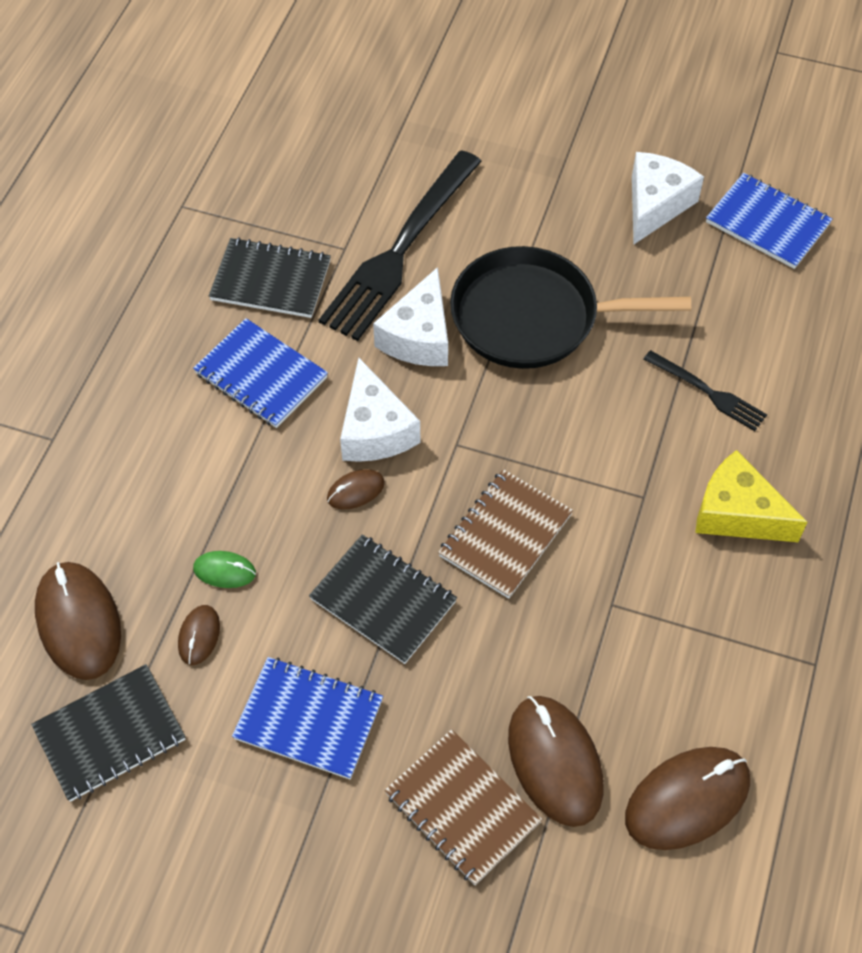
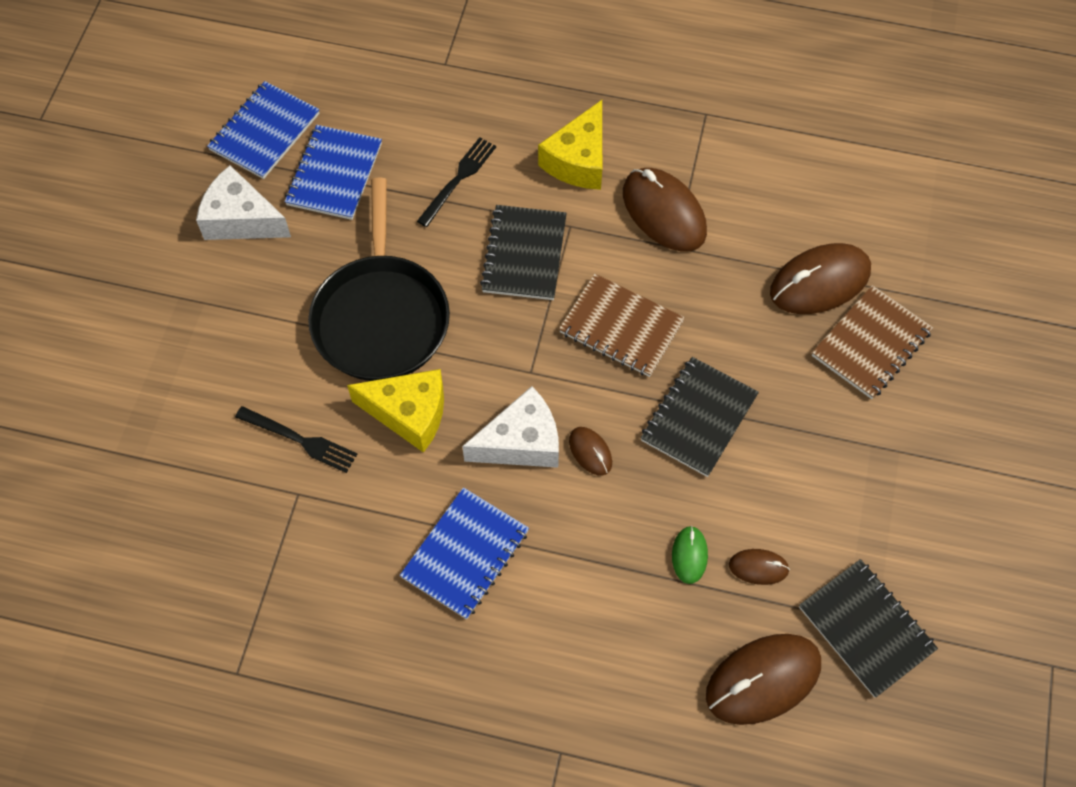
camera: 95 degrees left, 5 degrees up
(271, 280) = (342, 561): black notebook -> black notebook (524, 254)
(309, 719) = (819, 465): blue notebook -> blue notebook (334, 174)
(400, 250) = (300, 440): black fork -> black fork, size x0.49
(419, 336) = (409, 413): white cheese -> yellow cheese
(687, 799) = (831, 195): brown mouse -> brown mouse (664, 213)

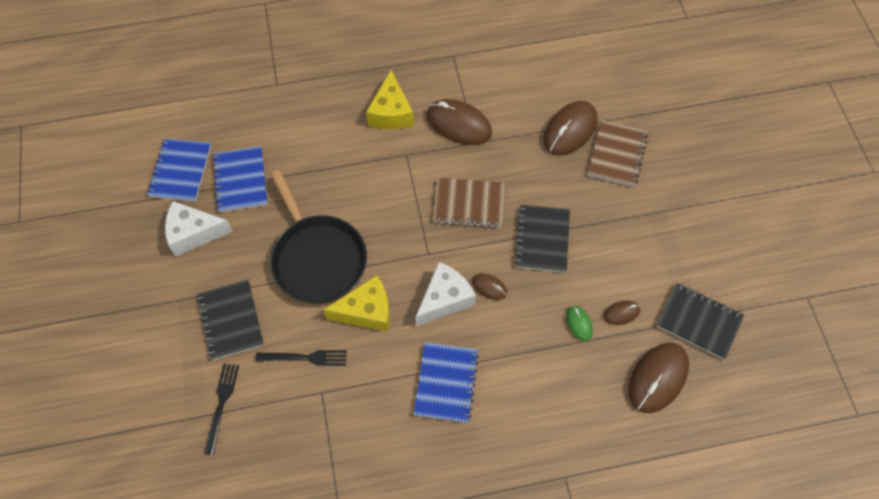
camera: 25 degrees left, 0 degrees up
(458, 179) = (322, 152): black fork -> black fork (221, 404)
(524, 254) = (387, 183): black notebook -> black notebook (231, 320)

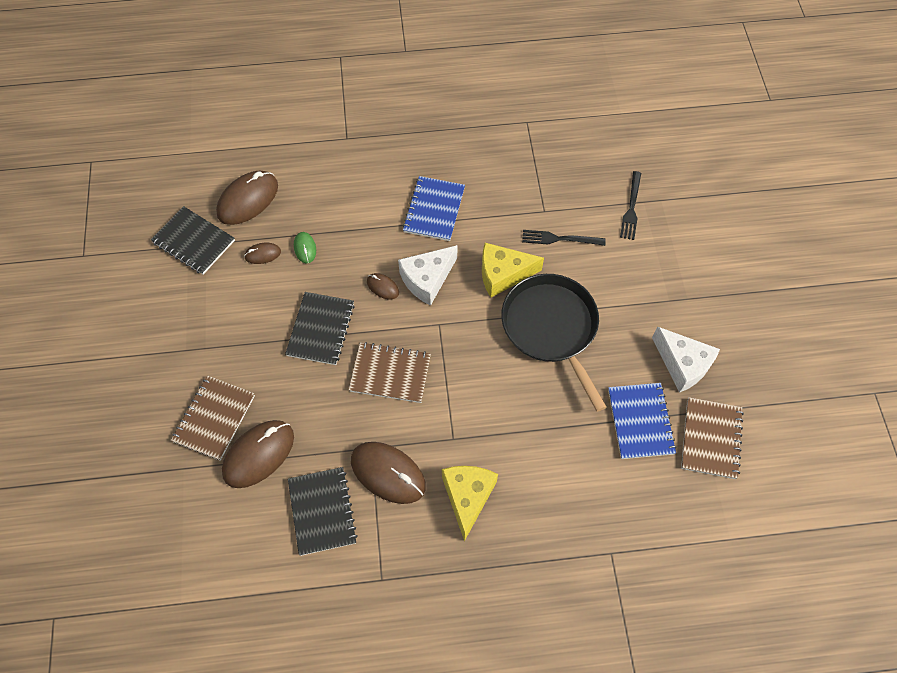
camera: 175 degrees left, 0 degrees up
(180, 171) = (711, 439): blue notebook -> brown notebook
(194, 233) = (683, 364): white cheese -> white cheese turned 45 degrees clockwise
(231, 320) = (632, 276): black notebook -> black notebook (322, 511)

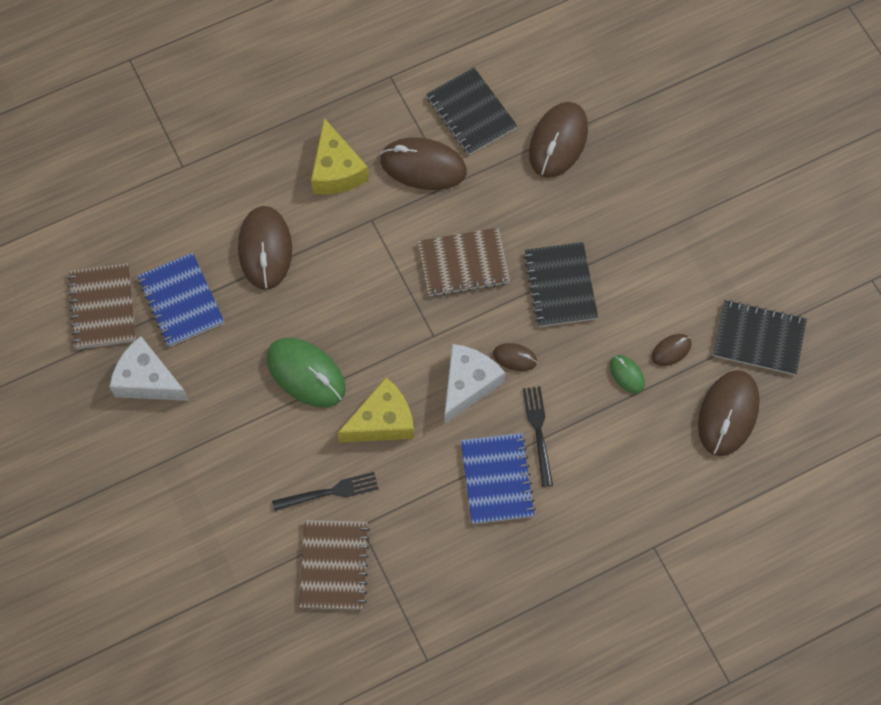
camera: 160 degrees right, 5 degrees up
(214, 418) = (621, 160): brown notebook -> brown notebook (334, 565)
(551, 328) = (306, 374): black pan -> green mouse
(555, 443) = (265, 249): none -> brown mouse
(631, 208) = (252, 568): black fork -> black fork (538, 431)

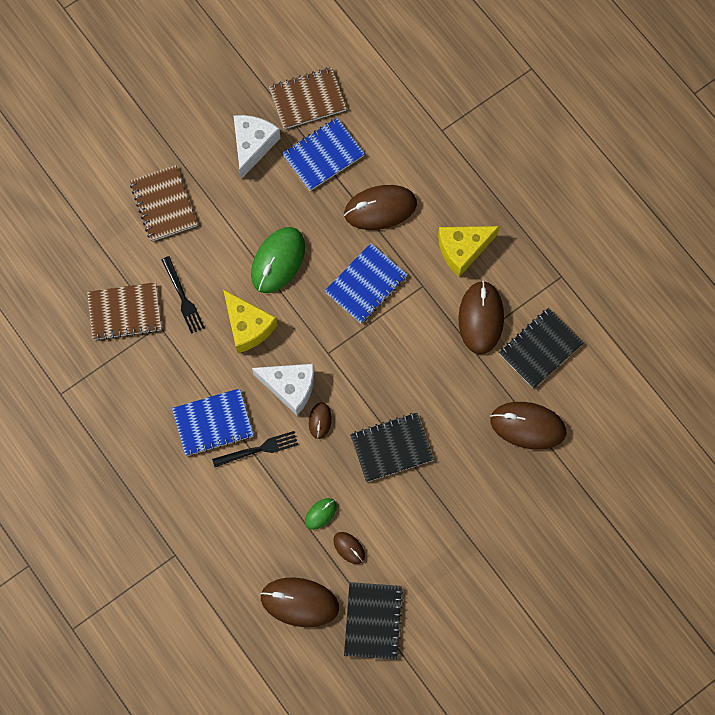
camera: 80 degrees right, 5 degrees up
(357, 280) = (366, 284): none -> blue notebook
(463, 263) = (397, 366): brown notebook -> brown notebook (163, 204)

